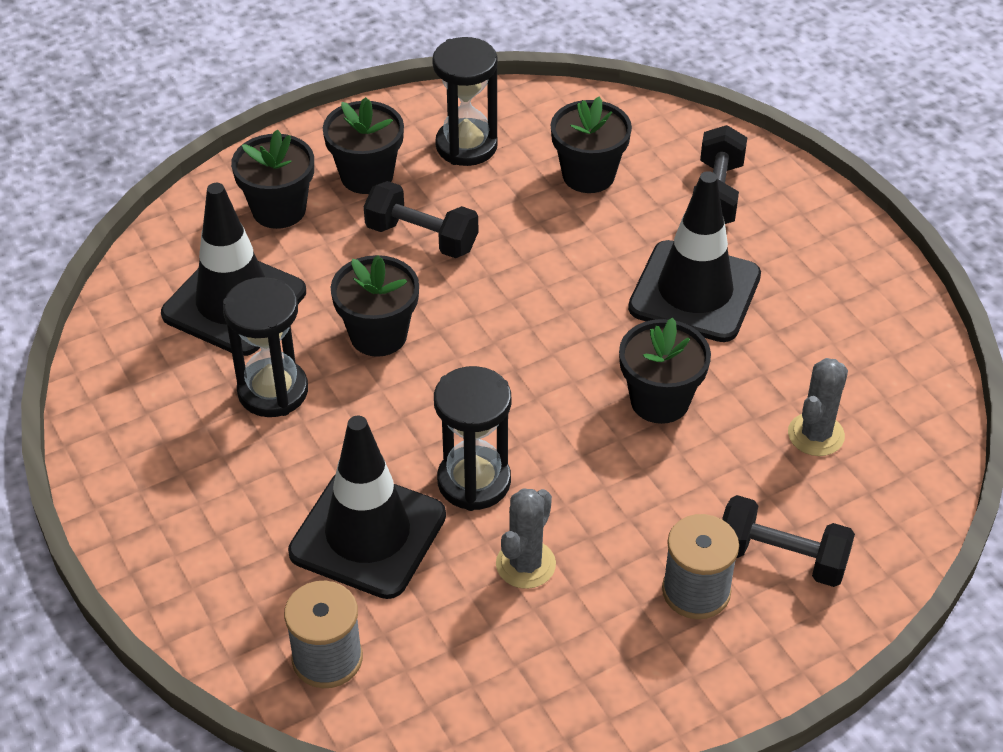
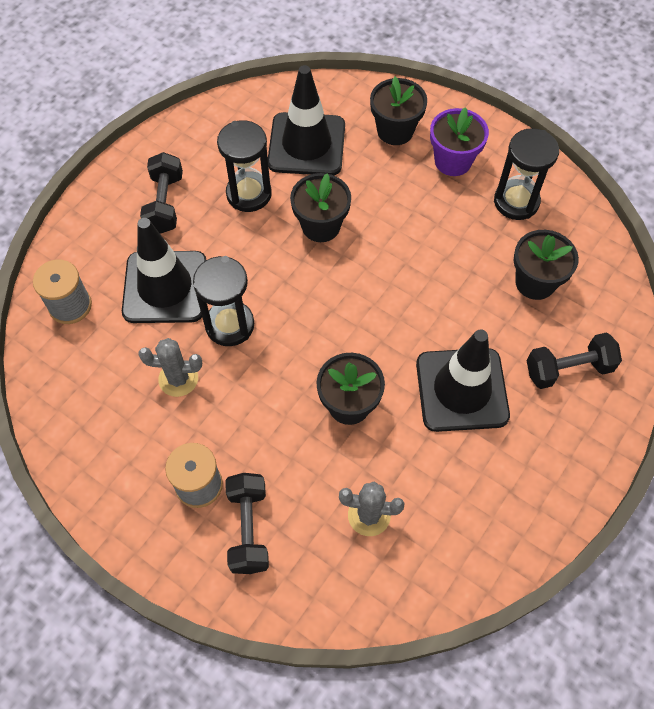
camera: 65 degrees right, 15 degrees up
(367, 176) = (453, 161): black flower pot -> purple flower pot
(422, 238) = (416, 213): black dumbbell -> black dumbbell (165, 203)

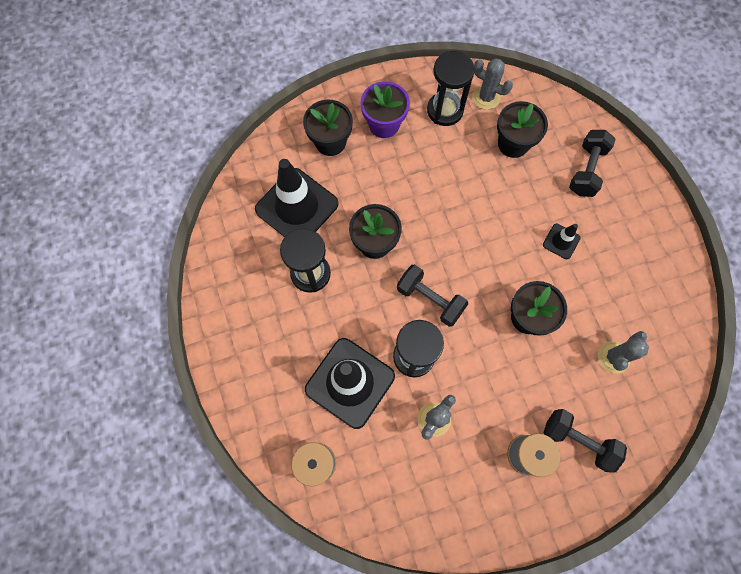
camera: 55 degrees left, 10 degrees up
(165, 203) = (274, 338): black dumbbell -> black dumbbell (430, 299)
(461, 390) = (561, 241): black traffic cone -> black traffic cone, size x0.46
(565, 228) = (486, 97): none -> grey cactus

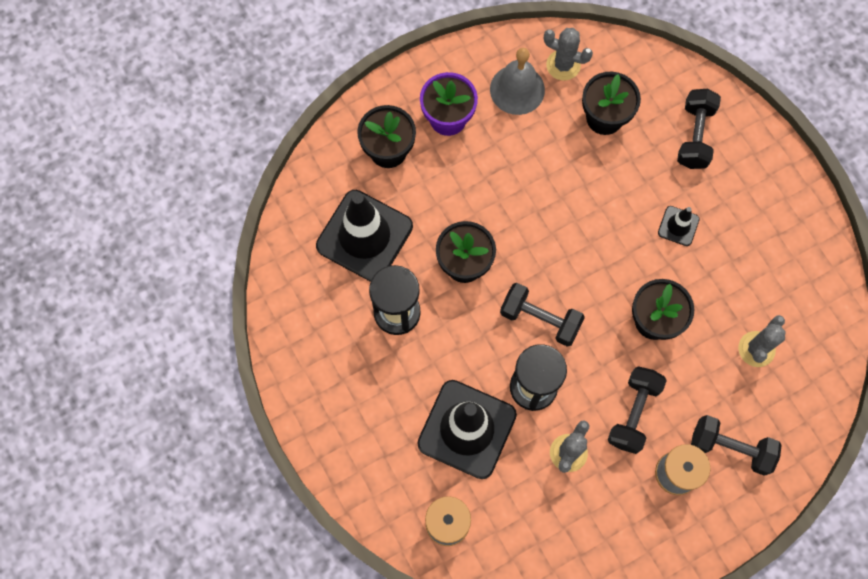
camera: 10 degrees left, 0 degrees up
(445, 110) = (517, 89): black hourglass -> grey bell
(497, 394) = (633, 413): none -> black dumbbell

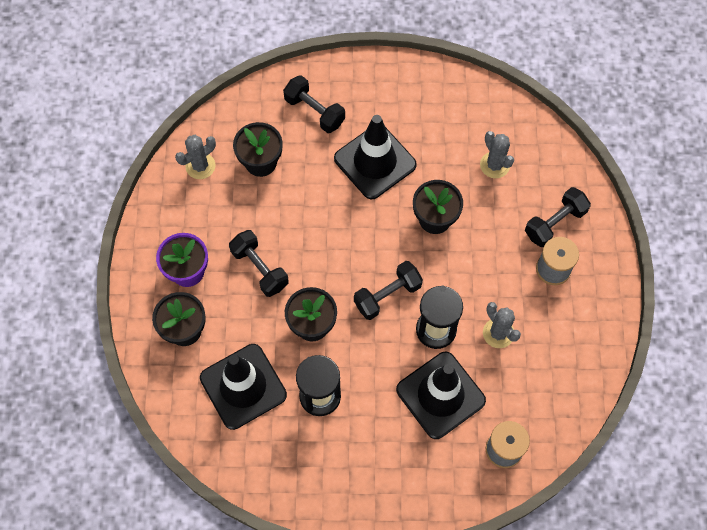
camera: 60 degrees left, 5 degrees down
(517, 89) = (197, 209): grey bell -> none
(633, 413) = (494, 272): black dumbbell -> black dumbbell (260, 269)
(678, 226) = (375, 162): black traffic cone -> black traffic cone, size x2.19

